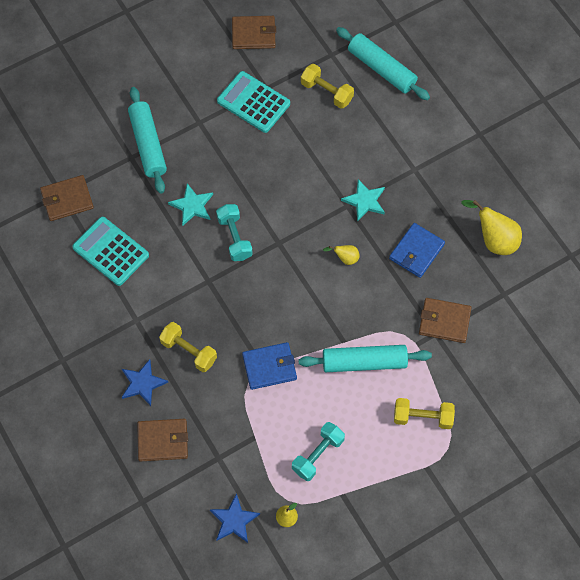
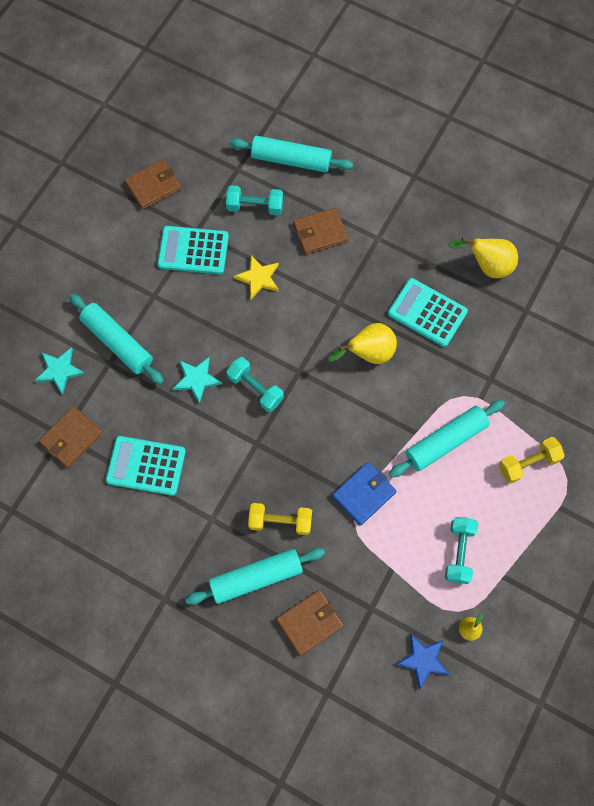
camera: 30 degrees left, 5 degrees up
(142, 383) = (256, 577): blue star -> turquoise rolling pin
(293, 151) = (258, 278): none -> yellow star
(326, 92) = (255, 207): yellow dumbbell -> turquoise dumbbell
(345, 258) = (368, 353): yellow pear -> yellow pear, size x1.93
(364, 201) = (352, 290): turquoise star -> turquoise star (59, 370)
(416, 251) = (427, 313): blue wallet -> turquoise calculator
(444, 321) = (491, 364): brown wallet -> brown wallet (320, 233)

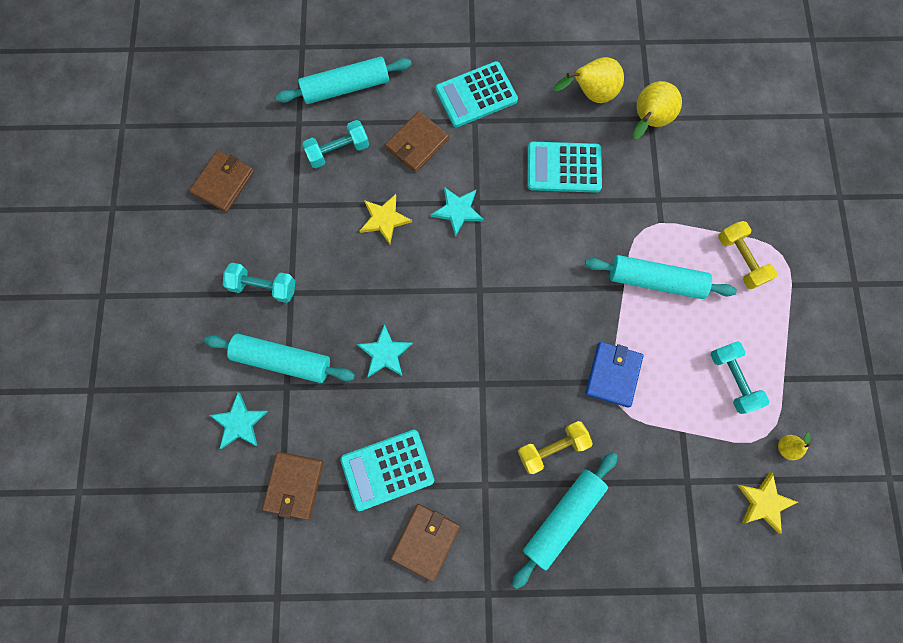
camera: 30 degrees left, 5 degrees up
(193, 251) = (303, 226): turquoise calculator -> turquoise calculator (476, 95)
(255, 388) = (448, 330): turquoise dumbbell -> turquoise dumbbell (264, 287)
(309, 622) = (640, 530): brown wallet -> brown wallet (425, 541)
(320, 302) = (458, 211): none -> turquoise star
(368, 353) = (534, 236): yellow pear -> yellow pear (648, 121)
(423, 660) = (764, 502): blue star -> yellow star
(445, 441) = (655, 281): turquoise rolling pin -> turquoise rolling pin turned 75 degrees clockwise
(528, 463) = (740, 259): yellow dumbbell -> yellow dumbbell turned 60 degrees counterclockwise

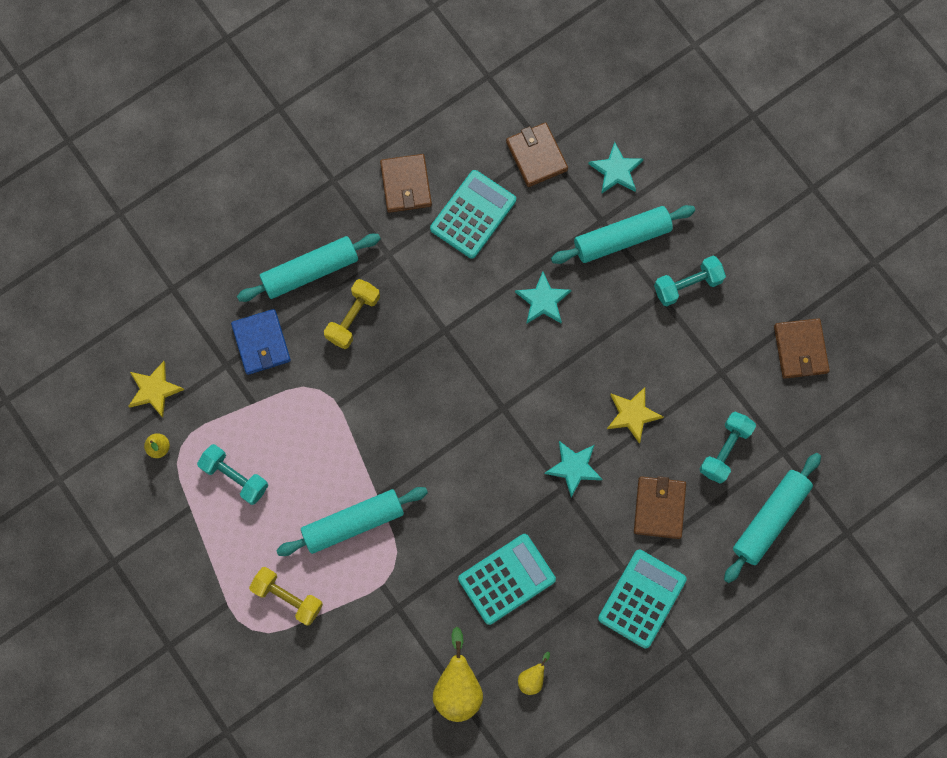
camera: 145 degrees right, 0 degrees up
(563, 517) = (310, 271): turquoise rolling pin -> turquoise rolling pin turned 60 degrees clockwise
(590, 95) = (532, 678): yellow pear -> yellow pear, size x0.52
(613, 374) = (340, 412): blue wallet -> blue wallet (261, 343)

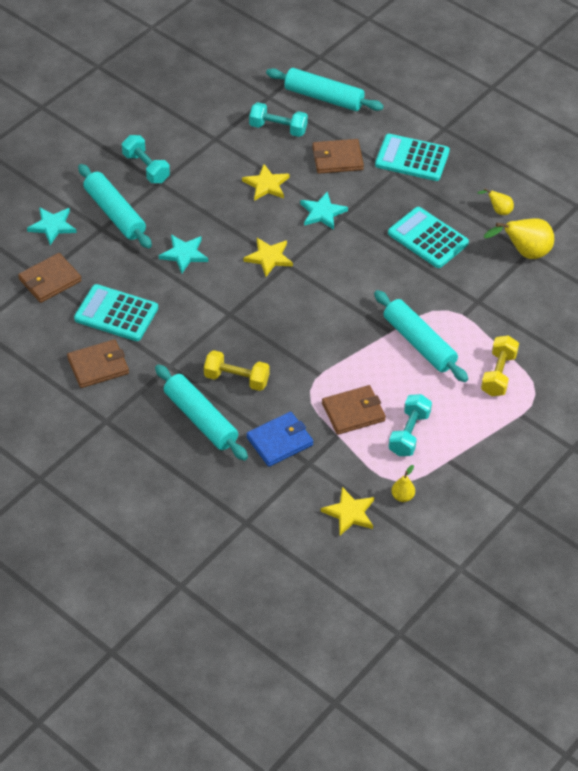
camera: 105 degrees left, 25 degrees down
(517, 390) = (269, 258): none -> yellow star
(800, 349) = (182, 97): brown wallet -> brown wallet (353, 412)

